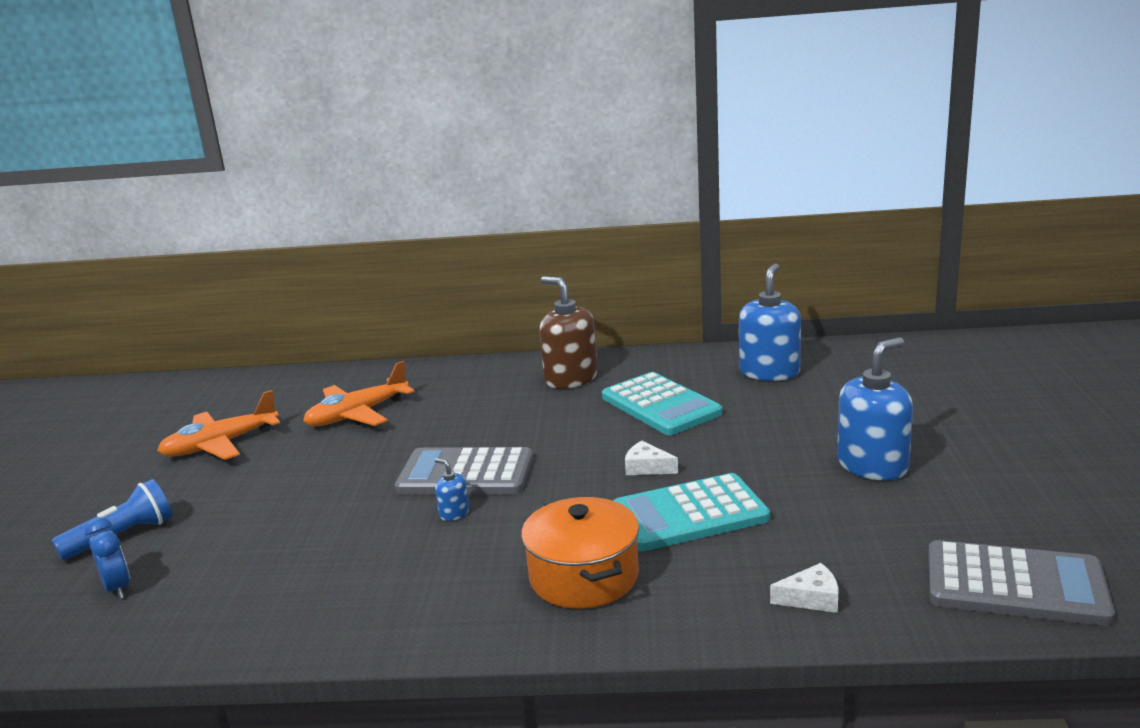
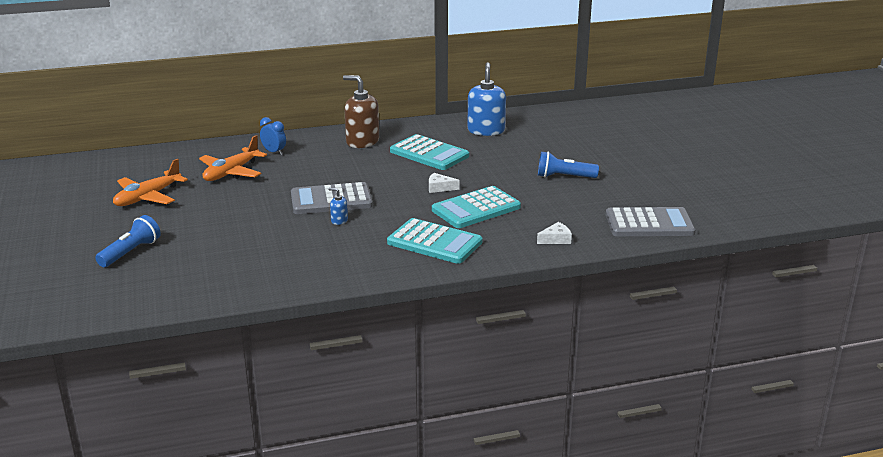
camera: 20 degrees left, 5 degrees up
(118, 588) = (156, 277): blue clock -> blue clock (274, 152)
(584, 576) = (434, 242): orange pot -> turquoise calculator
(872, 465) = (564, 177): blue soap dispenser -> blue flashlight

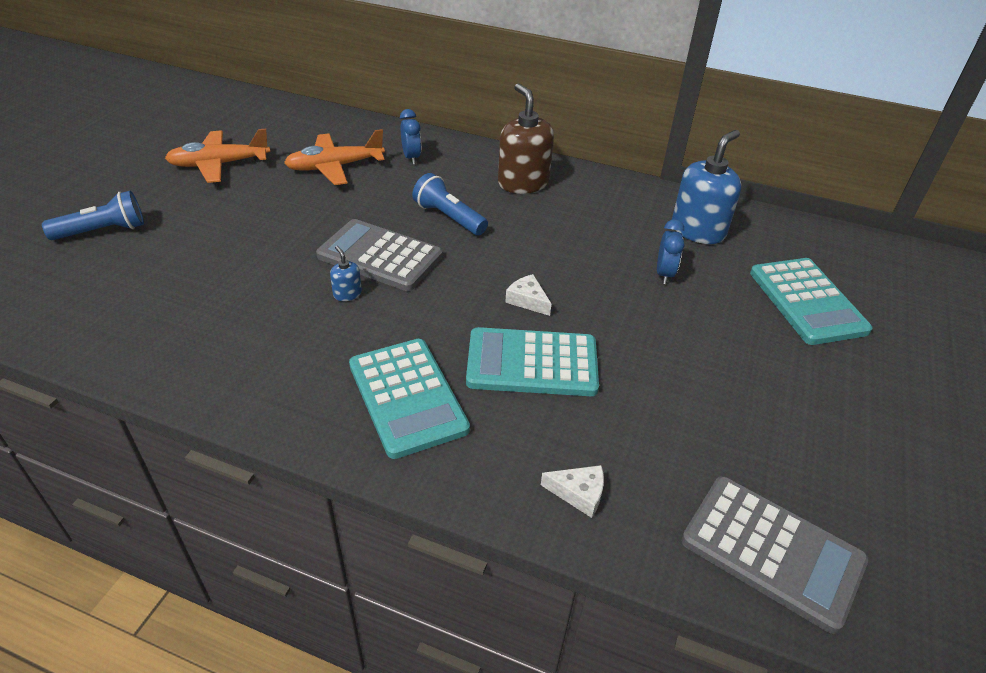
camera: 35 degrees right, 15 degrees up
(429, 154) = (580, 236): turquoise calculator -> turquoise calculator (807, 301)
(493, 153) = (664, 274): none -> blue clock
(564, 177) = (725, 367): blue flashlight -> blue flashlight (449, 217)

